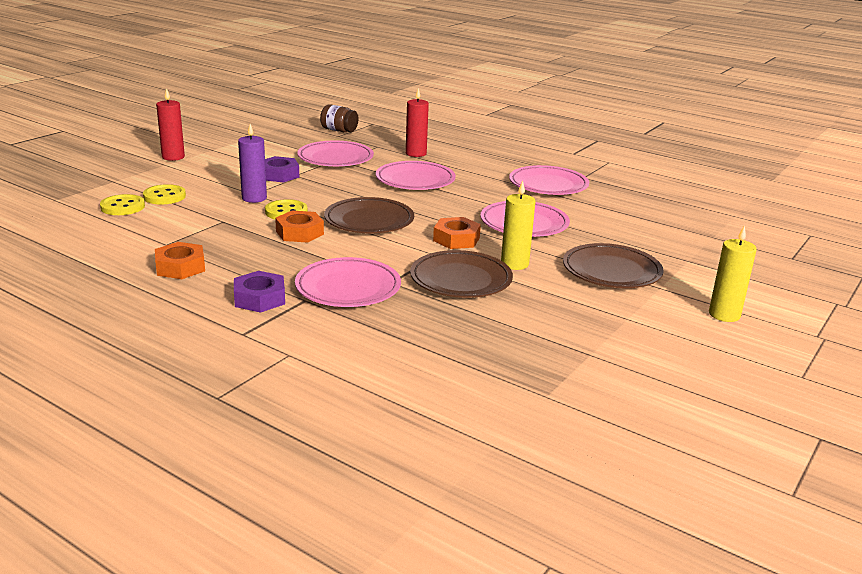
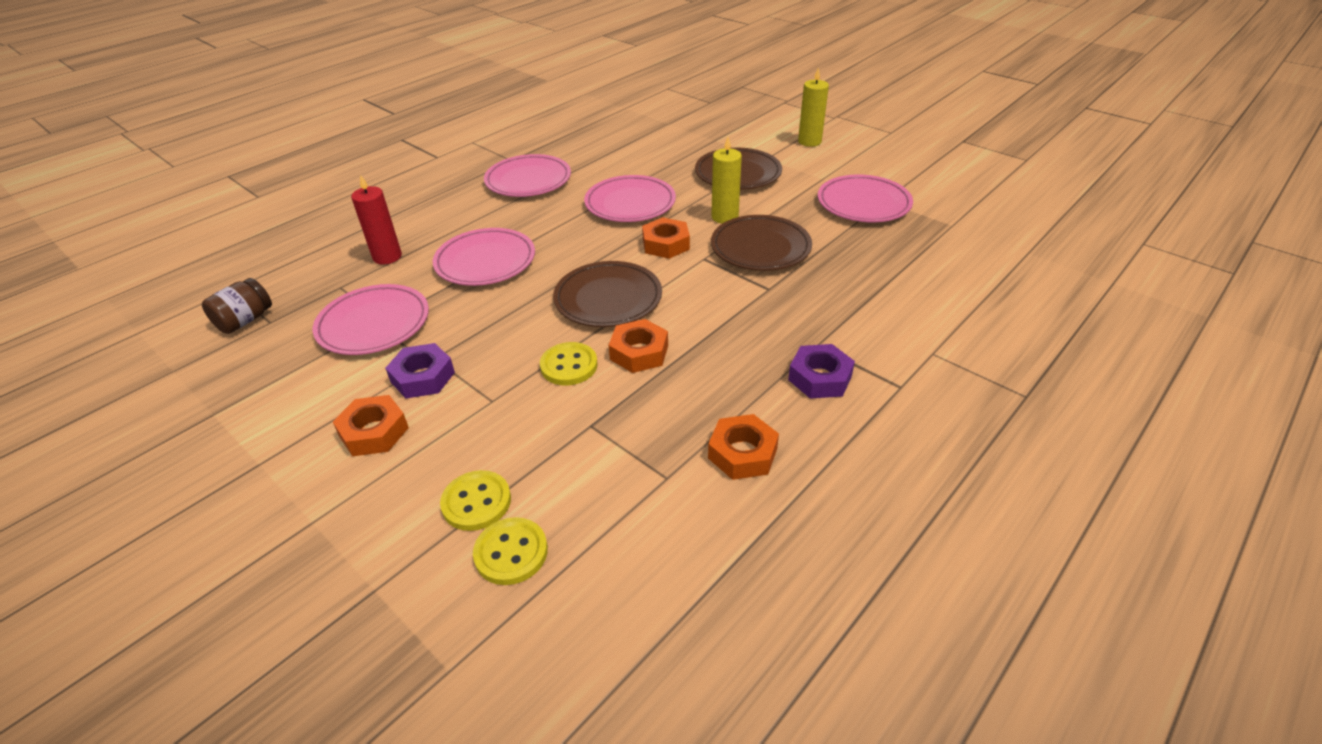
camera: 80 degrees left, 15 degrees up
(173, 157) = (275, 514): red candle -> none
(230, 169) = (374, 432): none -> orange nut
(254, 198) = (511, 398): purple candle -> none
(348, 288) = (786, 316): pink plate -> pink plate (863, 203)

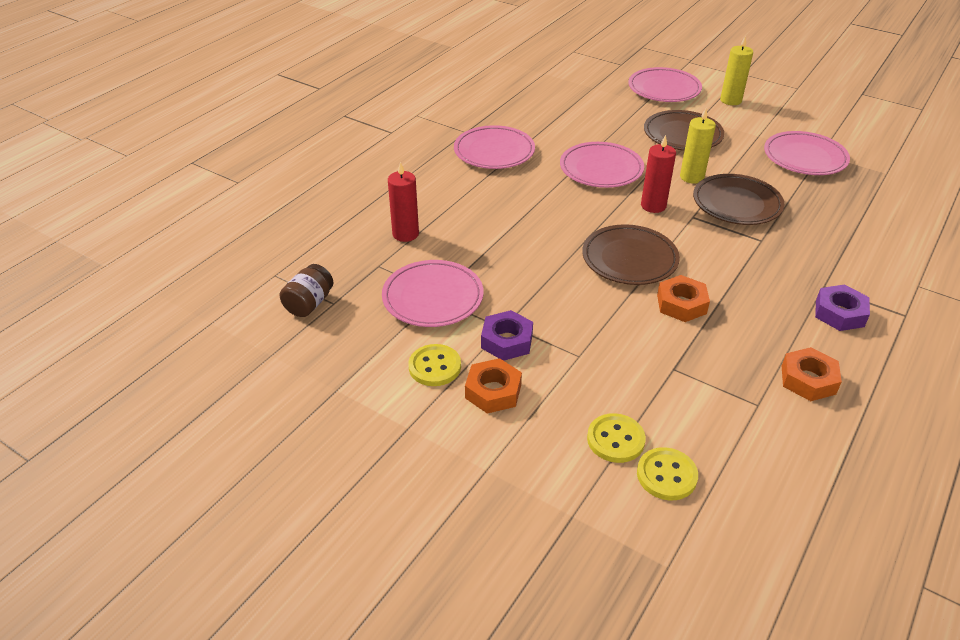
camera: 10 degrees left, 0 degrees up
(485, 261) = (500, 232): pink plate -> pink plate (664, 89)
(569, 365) = (628, 320): yellow button -> yellow button (434, 367)
(666, 244) = (653, 206): orange nut -> red candle

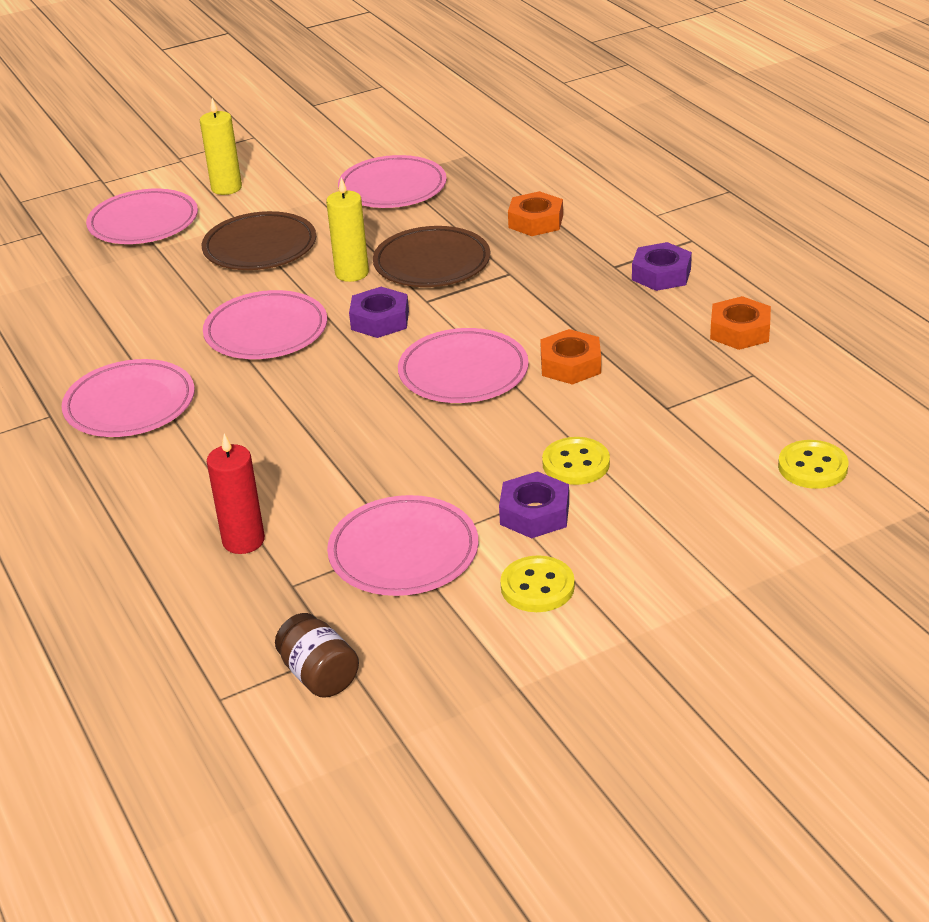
camera: 60 degrees left, 5 degrees down
(493, 391) = (613, 550): orange nut -> orange nut (535, 221)
(615, 439) = (744, 483): yellow button -> yellow button (576, 463)
(629, 259) = (463, 372): brown plate -> pink plate
(653, 206) = (380, 320): red candle -> purple nut

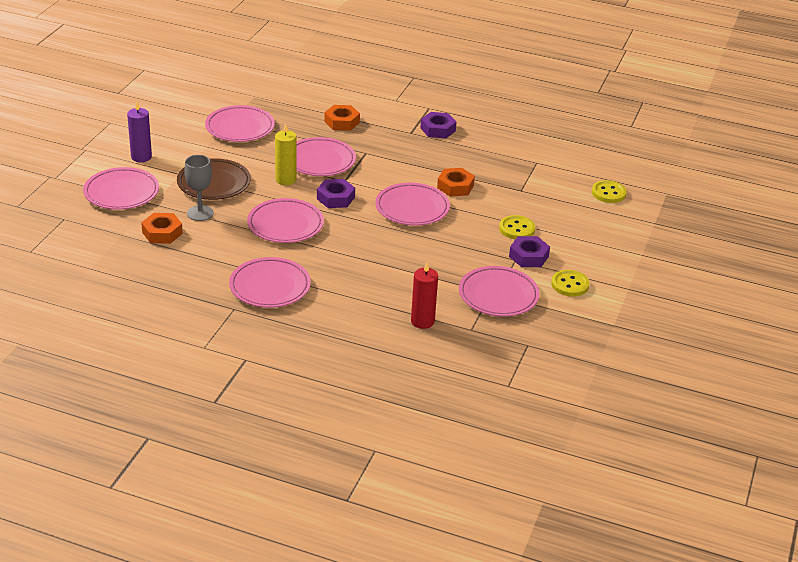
camera: 45 degrees left, 0 degrees up
(190, 279) = (200, 213): none -> grey goblet
(226, 188) = (141, 157): yellow candle -> purple candle
(319, 675) = (534, 357): brown jar -> none
(432, 263) = (320, 161): brown plate -> pink plate
(740, 331) = (506, 145): orange nut -> orange nut (162, 233)

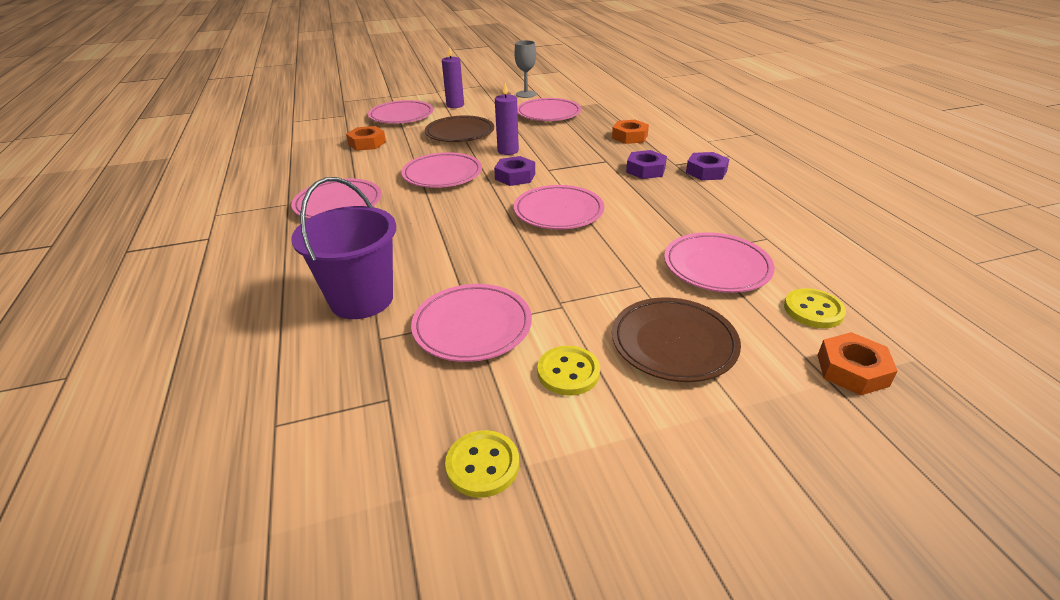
camera: 55 degrees right, 0 degrees up
(200, 213) = (412, 144): grey goblet -> grey goblet (526, 94)
(286, 180) = (508, 151): yellow candle -> purple candle
(320, 161) = (558, 151): pink plate -> pink plate (716, 267)
(422, 321) = (361, 299): red candle -> purple bucket
(455, 186) = (633, 216): orange nut -> orange nut (852, 370)
(517, 229) = (622, 281): yellow button -> yellow button (482, 465)
(528, 256) = (582, 312): purple nut -> purple nut (645, 170)
(584, 245) = (673, 343): none -> brown plate

